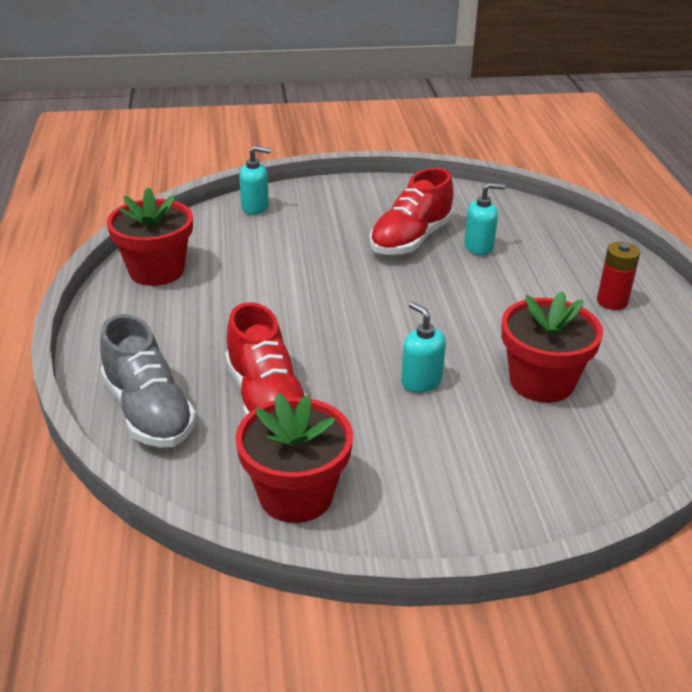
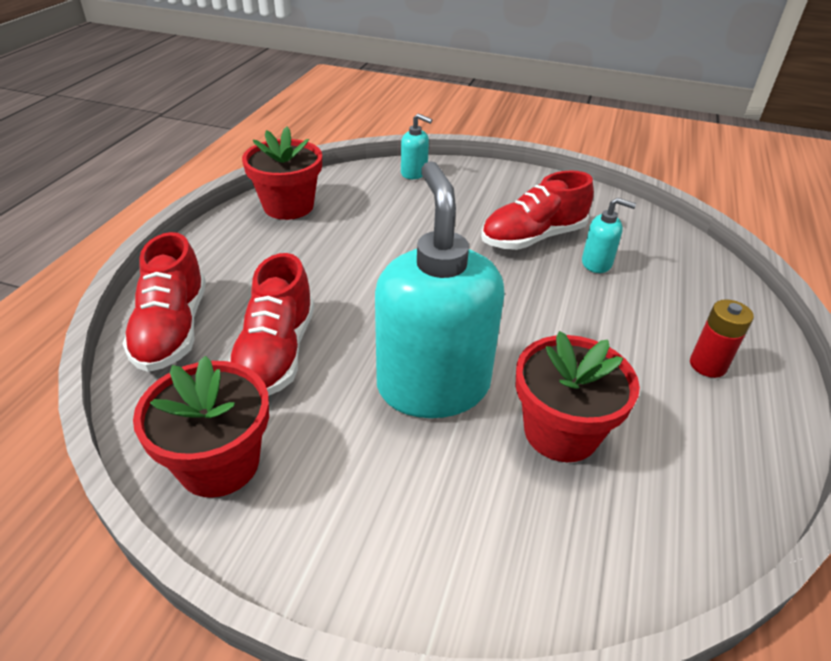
camera: 25 degrees right, 5 degrees up
(148, 411) = (172, 329): grey shoe -> red shoe
(421, 381) = (433, 385): turquoise soap dispenser -> turquoise soap dispenser, size x2.35

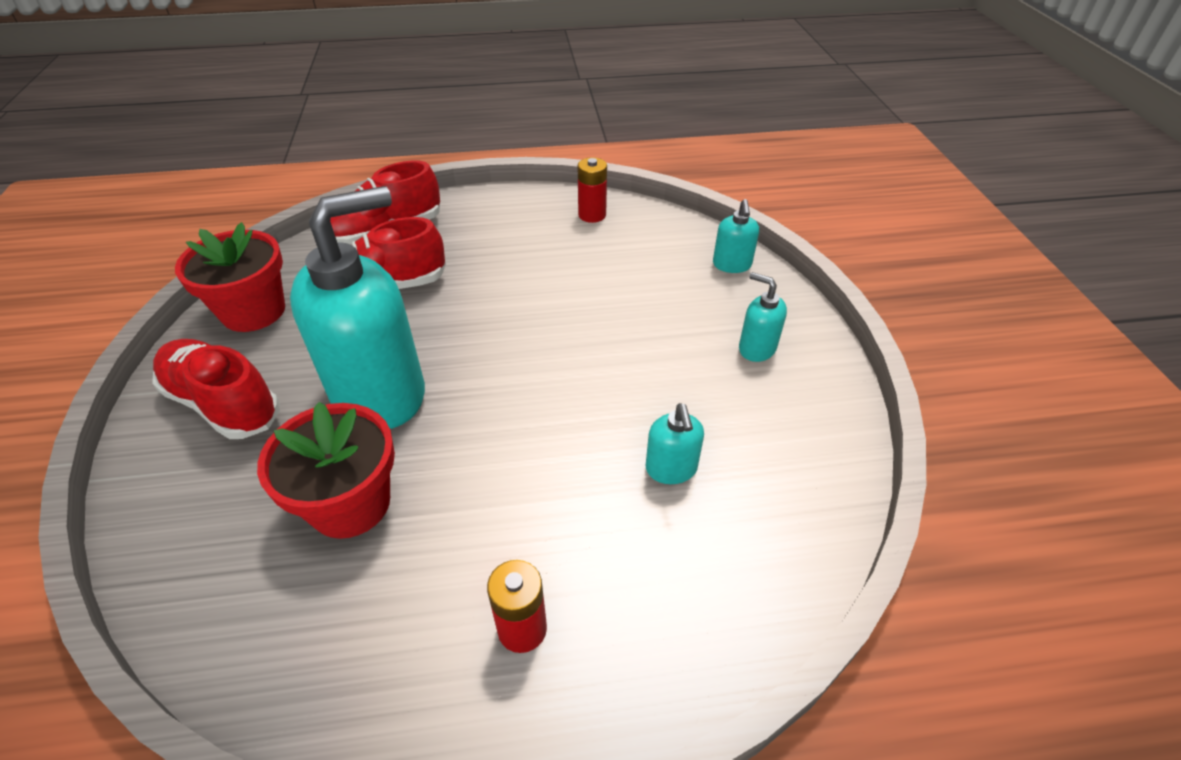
camera: 65 degrees right, 5 degrees up
(288, 206) = (592, 215): red flower pot -> red battery
(507, 195) = (756, 348): none -> turquoise soap dispenser
(533, 238) = (680, 396): red shoe -> red shoe (223, 403)

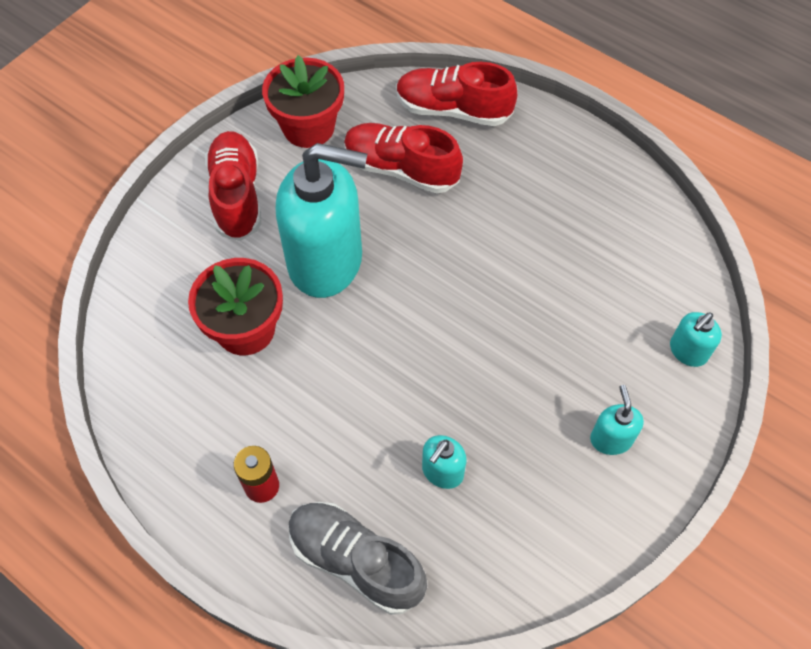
camera: 45 degrees right, 15 degrees up
(592, 215) = (630, 210): red battery -> none
(690, 608) = (356, 561): none -> grey shoe

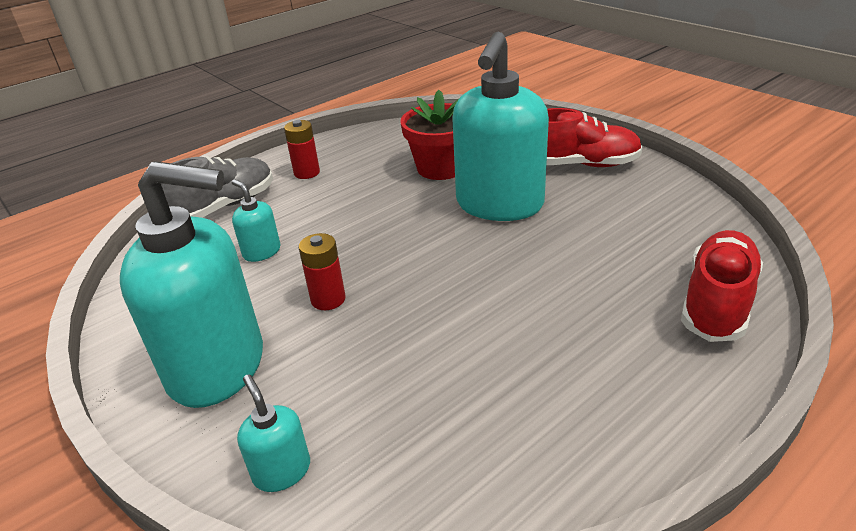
camera: 105 degrees right, 25 degrees down
(308, 127) = (670, 201): red flower pot -> none
(401, 169) = (614, 254): red shoe -> none
(505, 379) = (328, 299): none -> red battery
(611, 439) = (218, 367): turquoise soap dispenser -> turquoise soap dispenser, size x2.35

